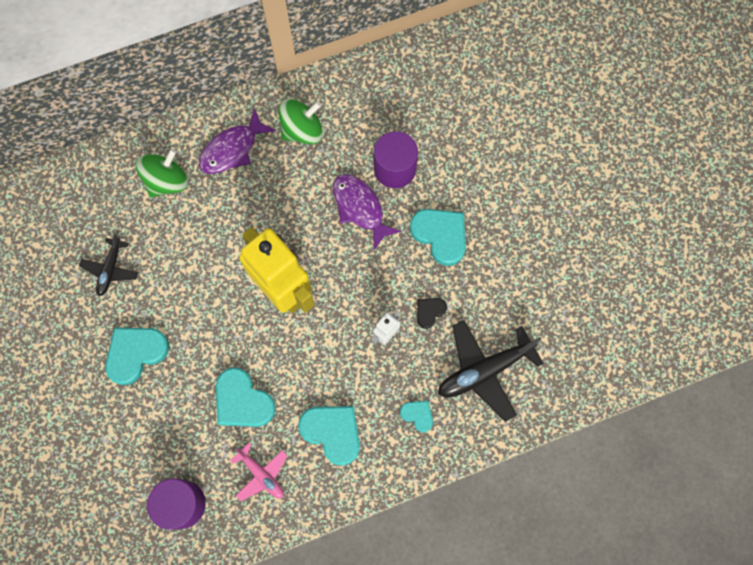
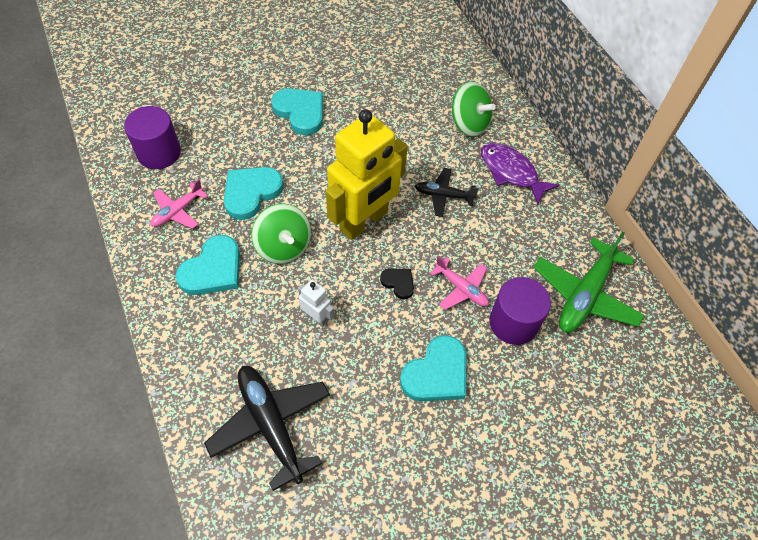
camera: 85 degrees right, 15 degrees down
(110, 269) = (379, 90): black plane -> black plane (443, 195)
(302, 130) = (543, 231): green spinning top -> green spinning top (284, 246)
(360, 208) = (461, 288): purple fish -> pink plane
(369, 107) = (585, 295): none -> green plane
(417, 415) = (224, 351): turquoise heart -> none
(429, 312) = (343, 362): black heart -> black heart (398, 283)

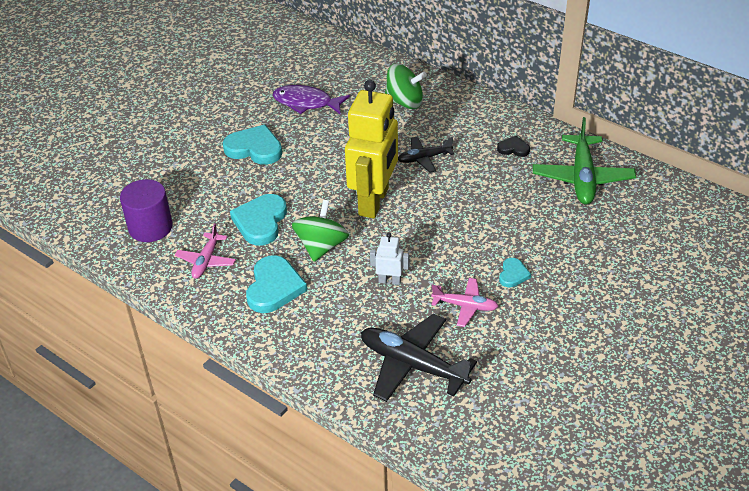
camera: 25 degrees left, 15 degrees down
(284, 246) = (321, 246): green spinning top -> green spinning top turned 105 degrees counterclockwise
(398, 283) = (436, 230): black heart -> black heart (513, 148)
(436, 373) = (513, 274): turquoise heart -> turquoise heart, size x0.53
(461, 288) = (487, 213): pink plane -> pink plane (465, 306)
(511, 172) = (464, 122): purple fish -> purple fish (306, 103)
(513, 322) = (544, 217): purple cylinder -> none

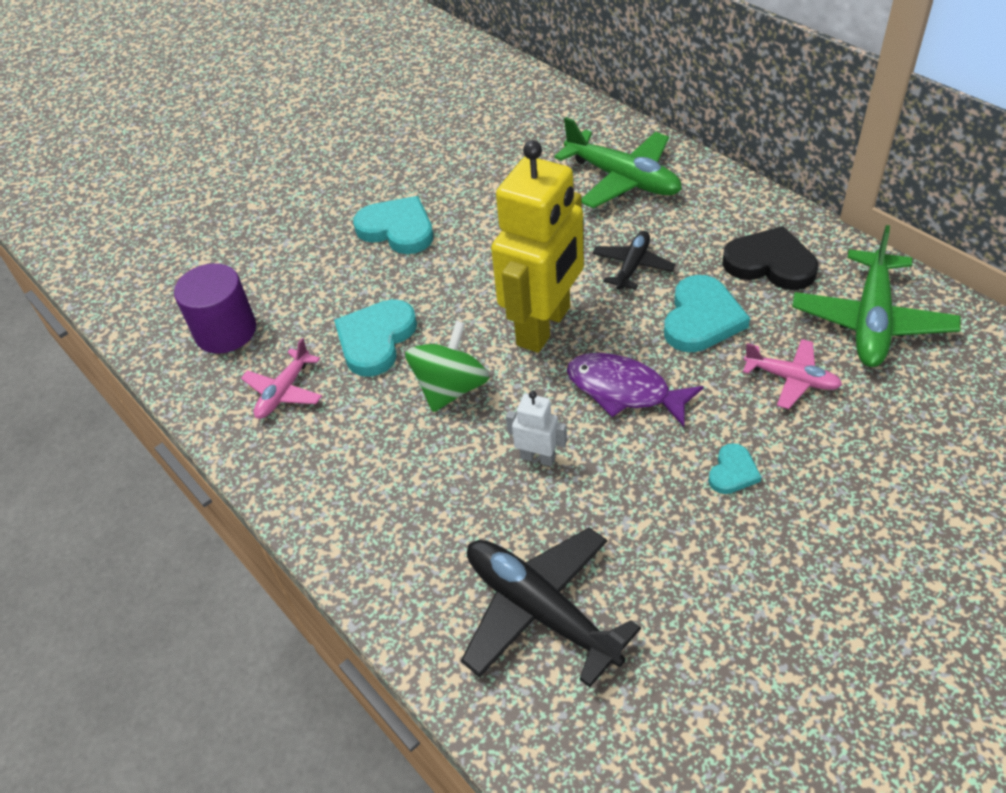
camera: 15 degrees right, 5 degrees up
(274, 287) = (366, 446): turquoise heart -> turquoise heart (701, 318)
(306, 103) = (485, 169): purple fish -> purple fish (624, 390)
(405, 102) = (622, 179): green spinning top -> green plane
(424, 158) = (632, 266): black plane -> black plane turned 120 degrees clockwise
(465, 306) = (645, 517): pink plane -> pink plane (791, 379)
(513, 148) = (770, 263): black heart -> black heart, size x1.88

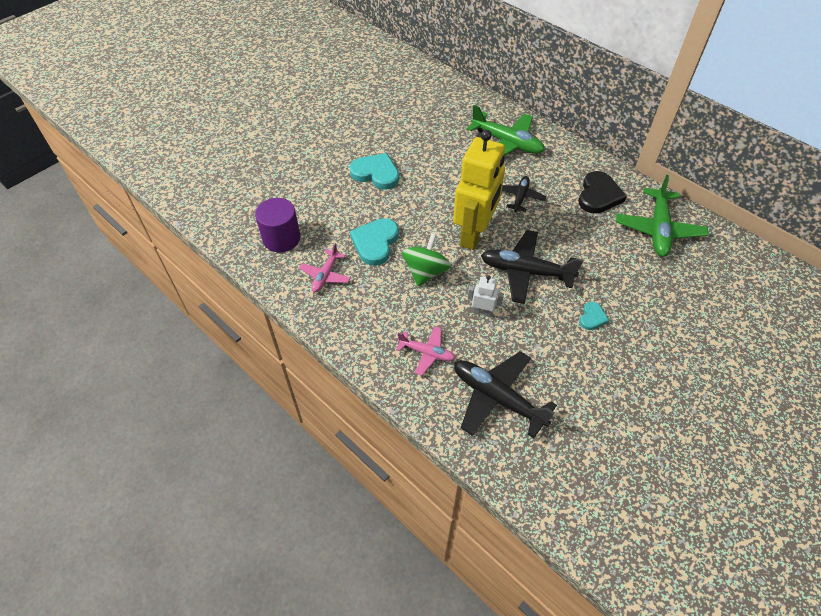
camera: 10 degrees left, 5 degrees up
(624, 390) = (526, 272): purple fish -> black plane
(701, 318) = (564, 229): turquoise heart -> none
(770, 263) = (598, 195): black heart -> black heart turned 90 degrees clockwise
(791, 379) = (618, 264): pink plane -> pink plane (427, 353)

